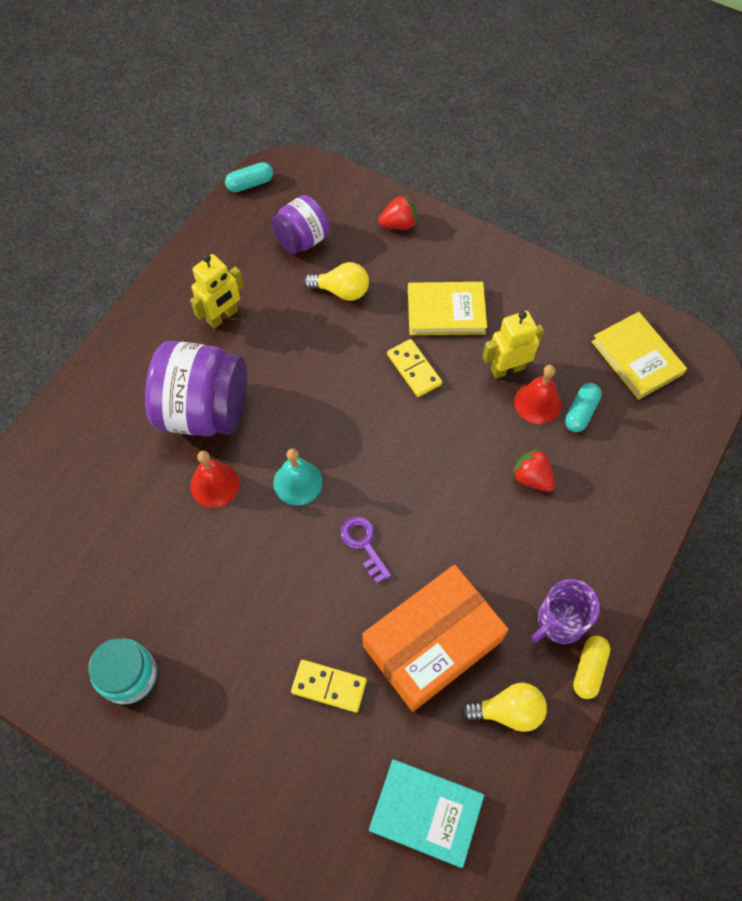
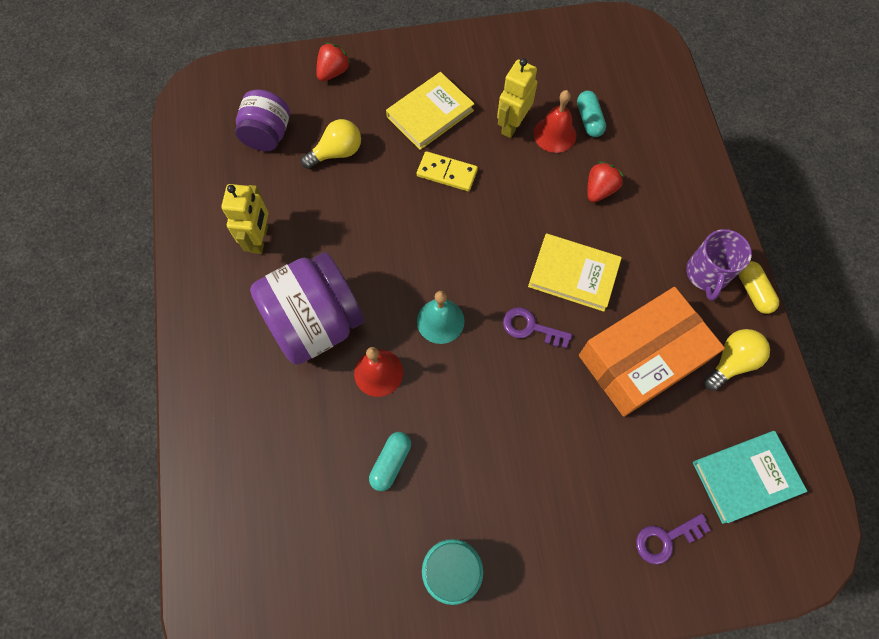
camera: 40 degrees left, 5 degrees up
(250, 184) = (181, 119): turquoise capsule -> turquoise capsule (391, 462)
(310, 800) = (665, 539): none -> purple key
(329, 686) = (602, 449): yellow domino -> none
(432, 643) = (642, 358): orange box -> orange box turned 45 degrees clockwise
(532, 478) = (599, 190): red strawberry -> red strawberry turned 120 degrees clockwise
(636, 358) = (590, 55): yellow book -> yellow book (573, 274)

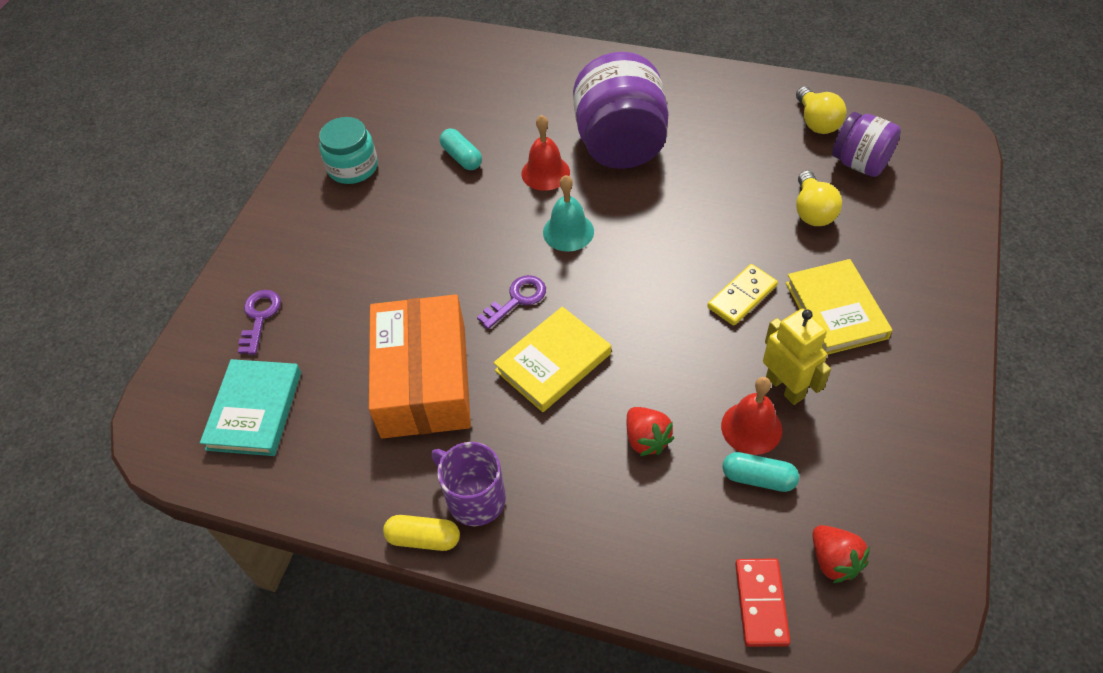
camera: 120 degrees right, 15 degrees down
(259, 239) = (731, 129): yellow robot -> none
(333, 72) = (934, 240): red strawberry -> red strawberry (834, 561)
(667, 96) = (761, 603): none -> red domino
(731, 362) = (364, 464): yellow light bulb -> yellow light bulb (816, 122)

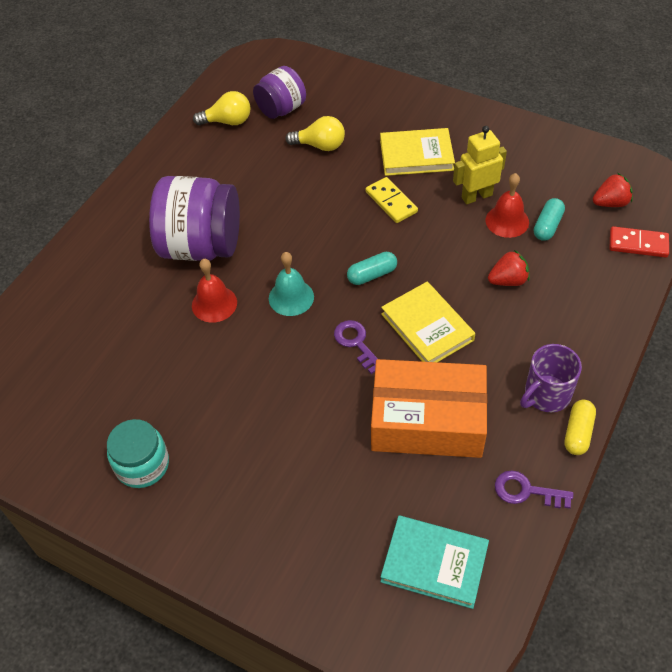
camera: 80 degrees left, 0 degrees up
(259, 317) = (322, 559): purple key -> purple key (526, 491)
(462, 157) = (167, 366): turquoise capsule -> turquoise capsule (372, 275)

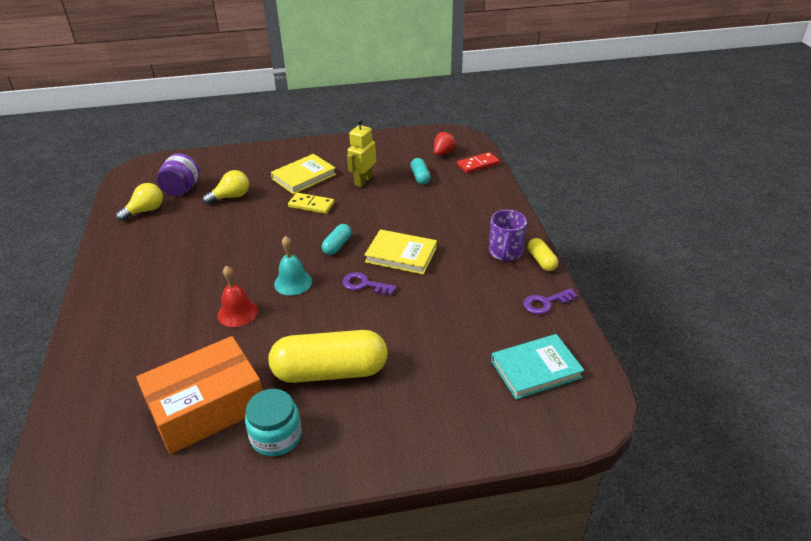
camera: 40 degrees left, 15 degrees down
(201, 246) = (193, 285): purple jar -> none
(239, 427) = (330, 371): none -> yellow capsule
(427, 420) = (452, 300): orange box -> orange box (207, 407)
(507, 221) = (394, 184): red bell -> none
(508, 280) = (425, 211): red strawberry -> none

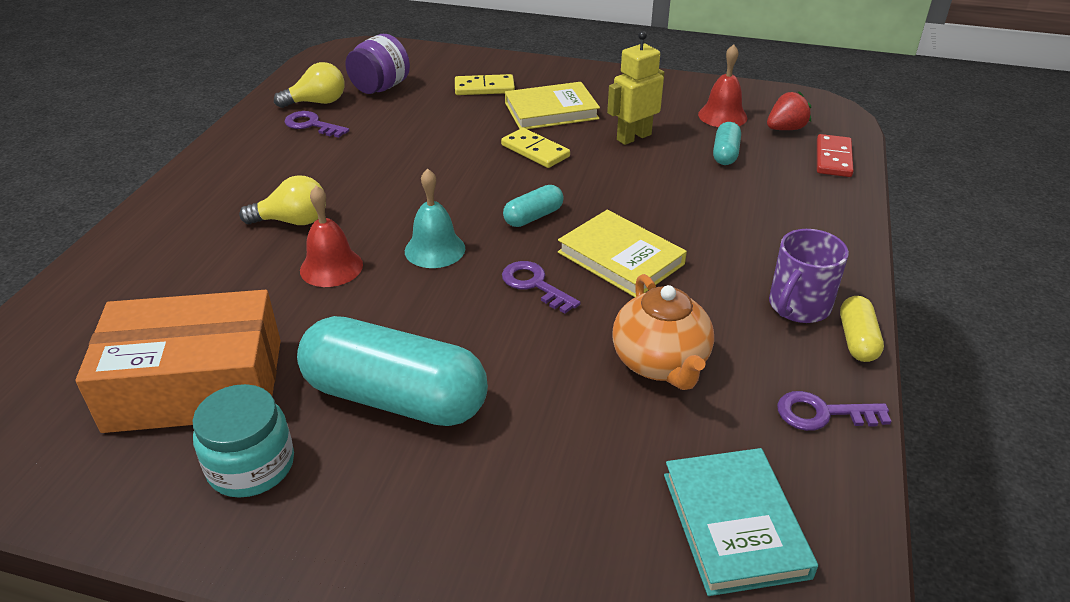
camera: 25 degrees right, 0 degrees up
(154, 227) = (312, 125): none -> purple key
(231, 197) = (435, 112): yellow light bulb -> yellow light bulb (293, 221)
(251, 172) = (484, 88): none -> yellow domino
(330, 371) = (395, 398): yellow capsule -> turquoise capsule
(405, 154) = (722, 116): none -> red bell
(456, 305) = (660, 363): none -> orange teapot
(478, 164) = (833, 158): red domino -> red domino turned 75 degrees counterclockwise
(536, 369) = (734, 524): turquoise book -> turquoise book turned 75 degrees clockwise

